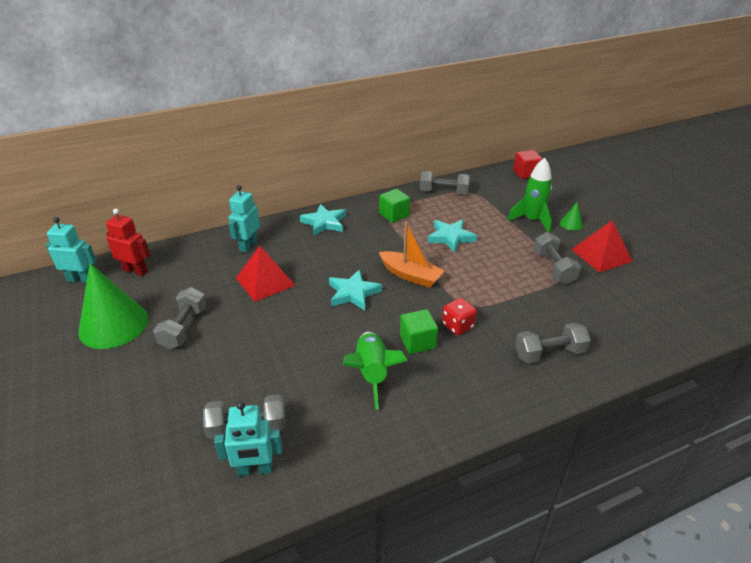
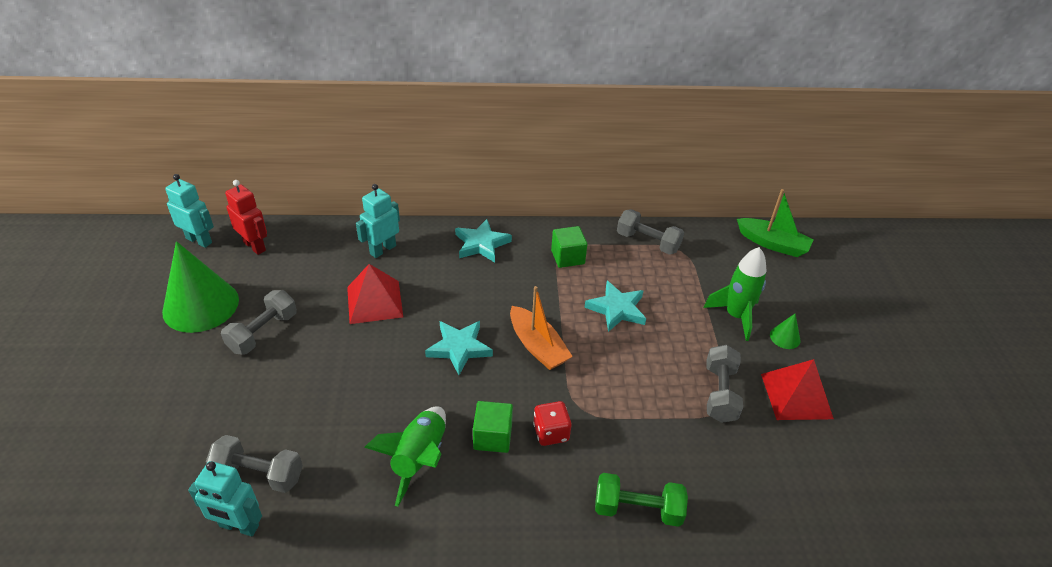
camera: 20 degrees right, 5 degrees up
(526, 173) = (772, 244): red cube -> green boat
(549, 353) = (637, 509): grey dumbbell -> green dumbbell

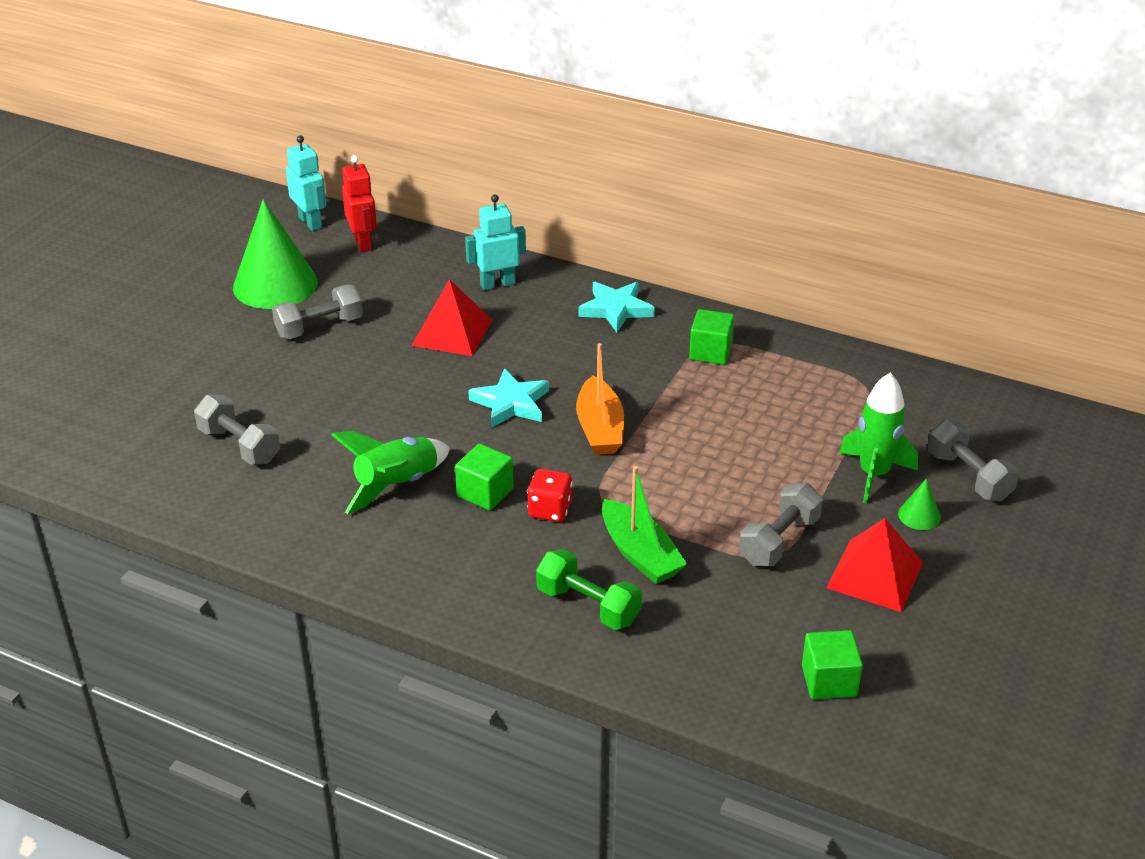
camera: 30 degrees right, 5 degrees down
(239, 526) = (197, 479): turquoise robot -> none
(616, 309) = (726, 422): turquoise star -> none
(648, 242) = (829, 365): grey dumbbell -> grey dumbbell (969, 476)
(772, 244) = (1004, 414): green boat -> green boat (640, 554)
(837, 499) = (829, 681): none -> green cube

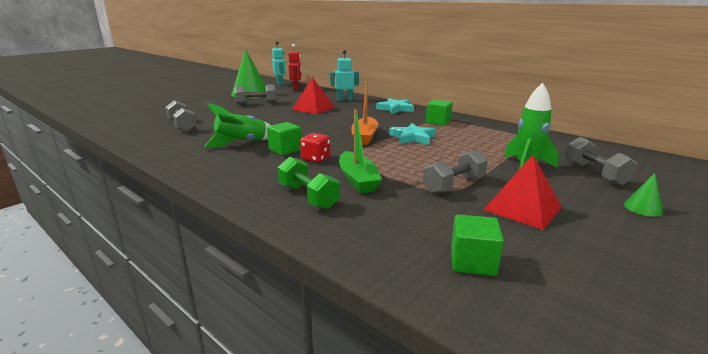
camera: 15 degrees right, 15 degrees down
(511, 403) = (324, 126): turquoise star -> turquoise star (412, 137)
(919, 515) = (558, 185): green cone -> green cone (643, 208)

